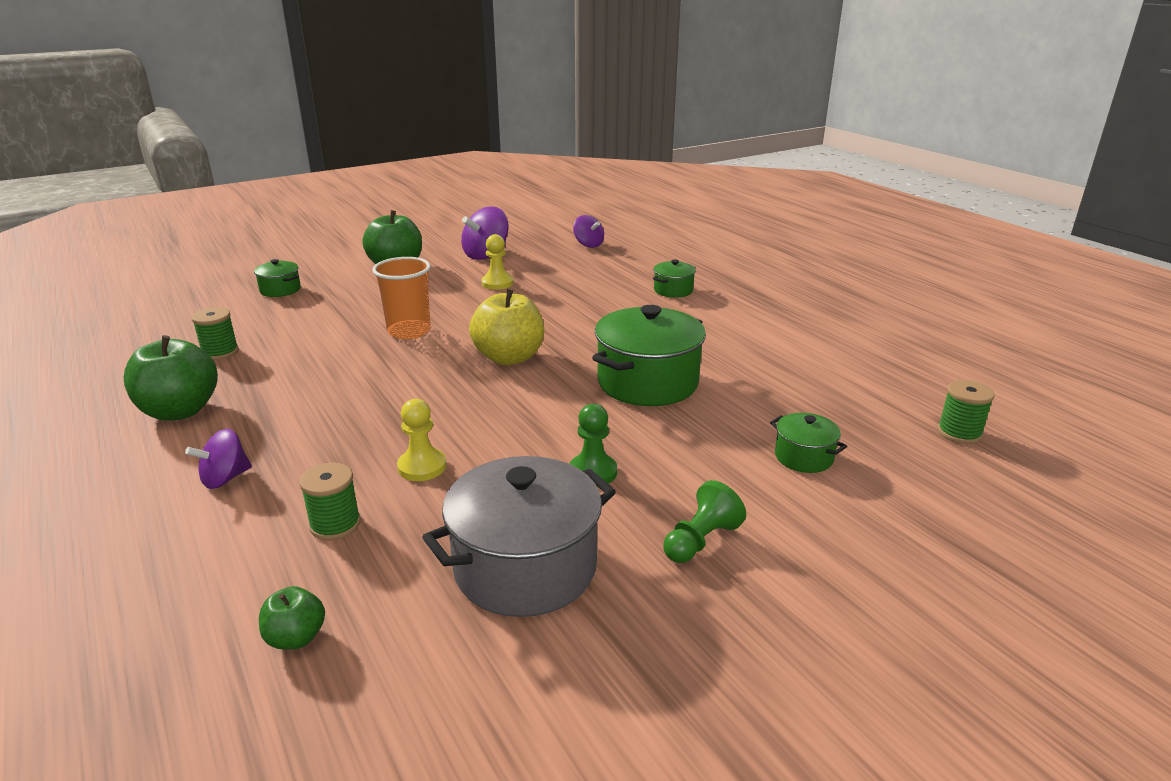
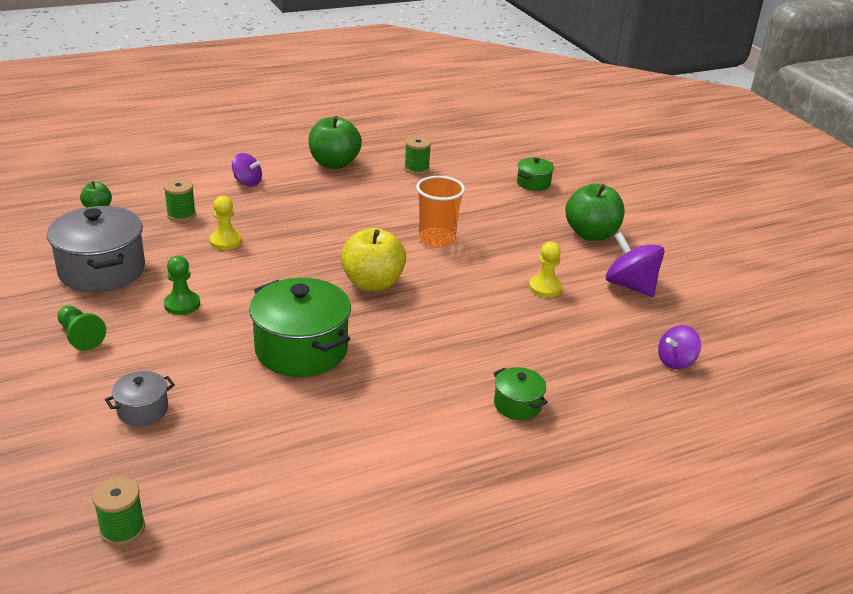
camera: 95 degrees right, 5 degrees up
(225, 478) = (247, 182): purple spinning top -> purple spinning top turned 150 degrees clockwise
(803, 457) = (143, 410): green pot -> grey pot

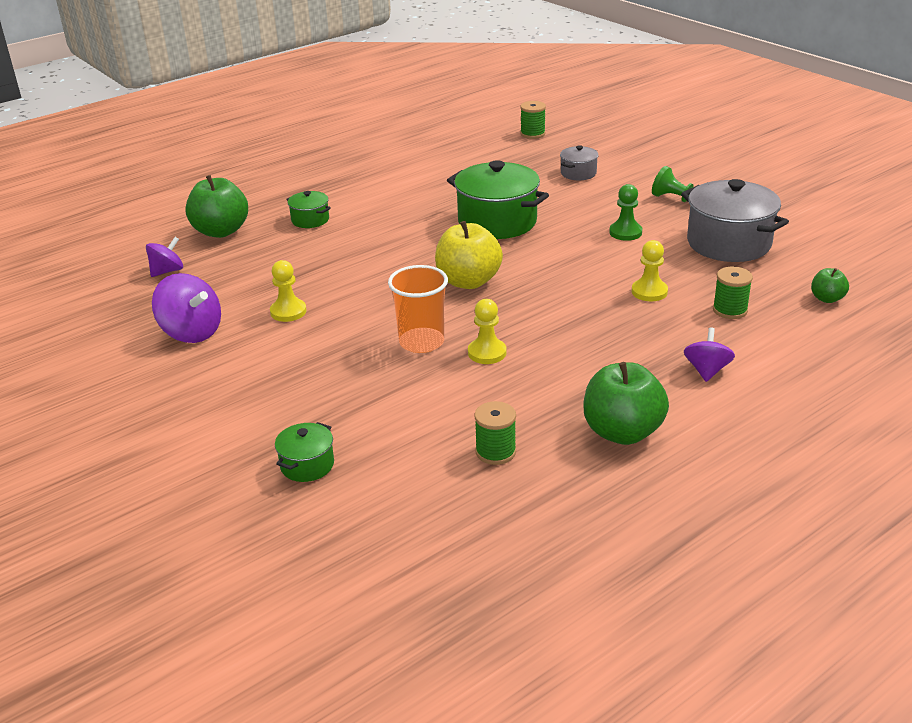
camera: 170 degrees right, 0 degrees up
(247, 182) = (706, 370): purple spinning top -> purple spinning top turned 90 degrees clockwise
(390, 222) = (487, 353): none -> yellow pawn
(591, 234) = (227, 390): green apple -> green apple (221, 231)

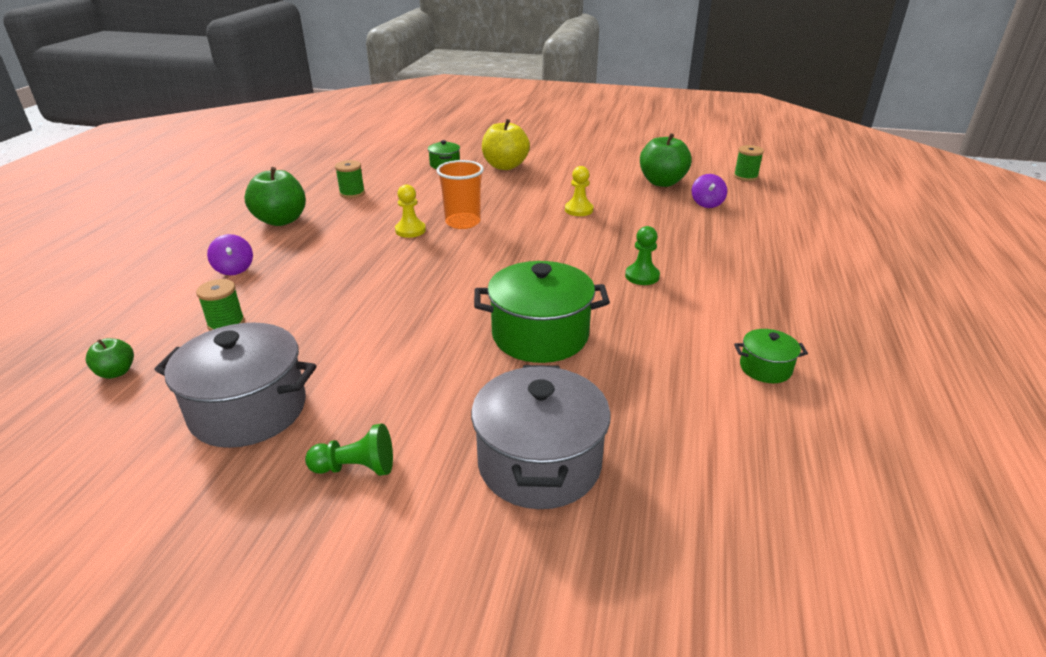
camera: 140 degrees right, 0 degrees up
(191, 332) = (611, 184): purple spinning top -> none
(221, 231) = (745, 237): green apple -> green apple (662, 182)
(310, 220) = (705, 271): green pot -> green pot (765, 368)
(468, 281) = (486, 269): yellow apple -> yellow apple (505, 166)
(532, 134) = (725, 543): green spool -> green spool (745, 177)
(578, 173) = (539, 463): grey pot -> grey pot, size x2.04
(625, 232) = (387, 377): green pawn -> green pawn (642, 276)
(649, 292) = (315, 315): yellow pawn -> none

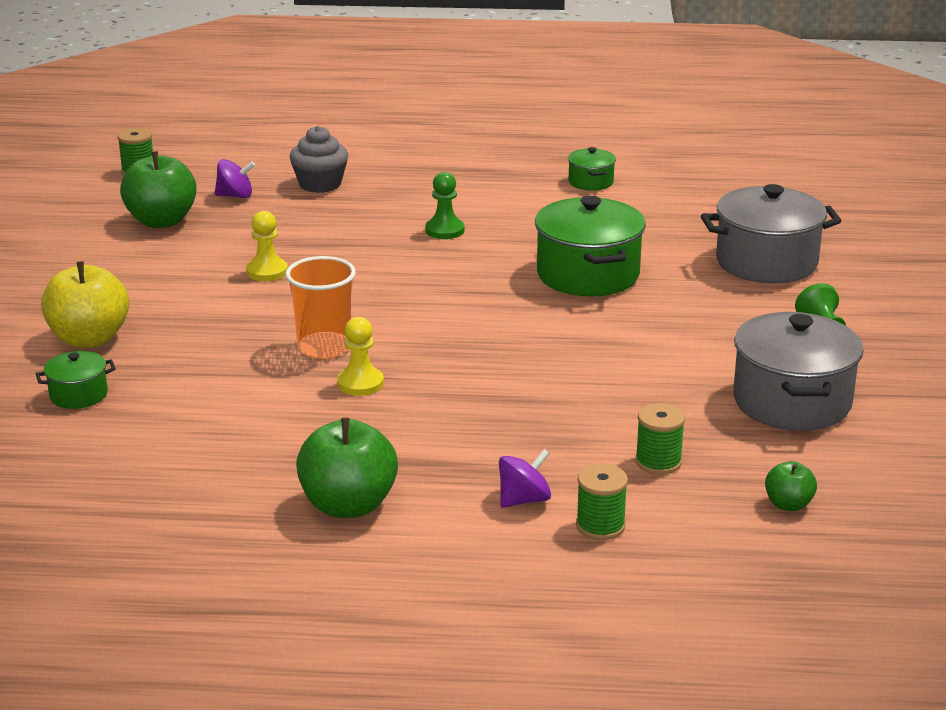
camera: 100 degrees left, 5 degrees down
(352, 193) = (222, 462): green spool -> green spool (600, 526)
(734, 232) = (320, 184): none -> grey cupcake

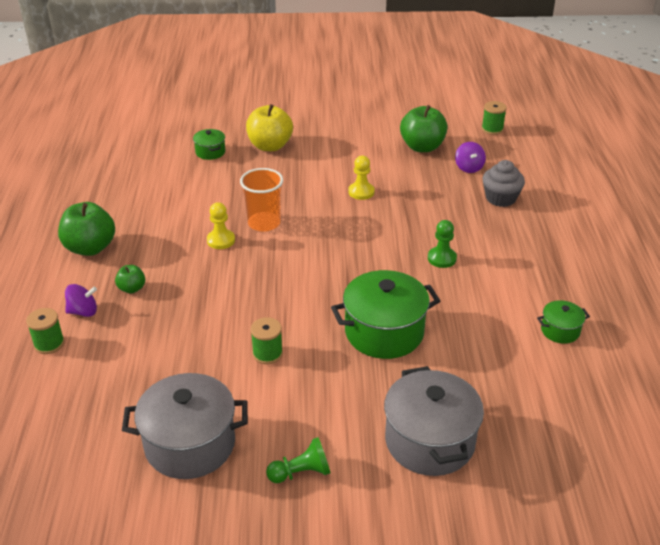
camera: 85 degrees right, 10 degrees up
(524, 500) = (83, 311): purple spinning top -> purple spinning top turned 60 degrees counterclockwise
(658, 462) = (116, 370): green spool -> green spool (267, 354)
(788, 504) = (54, 434): green apple -> green apple (132, 288)

